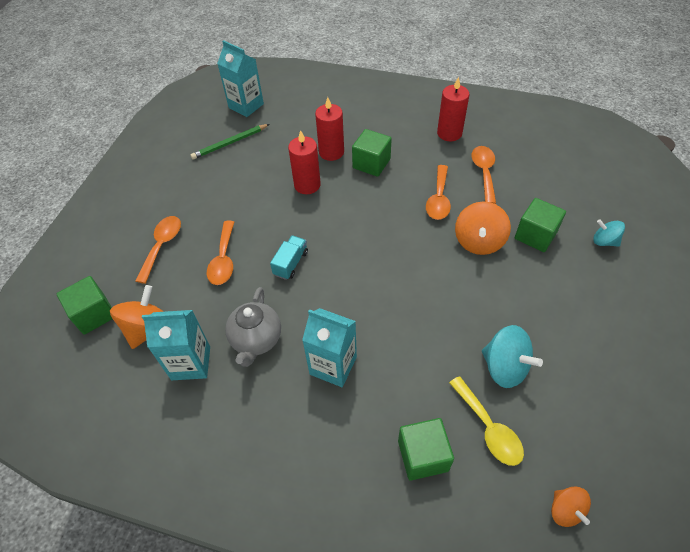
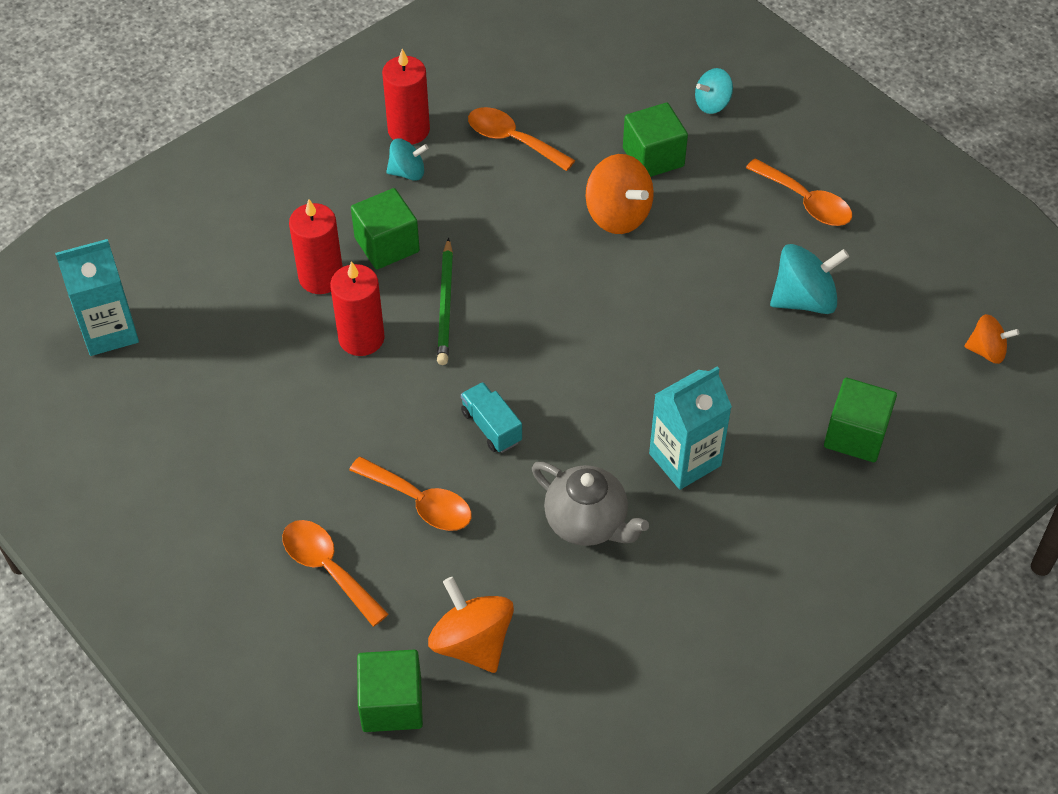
camera: 60 degrees left, 0 degrees up
(191, 363) = (568, 612): turquoise carton -> none
(230, 143) = (180, 391): green pencil -> green pencil (446, 305)
(423, 147) = (407, 172): none -> turquoise spinning top
(438, 199) = (516, 212): orange spoon -> orange spoon (806, 202)
(488, 428) = (864, 358): yellow spoon -> none

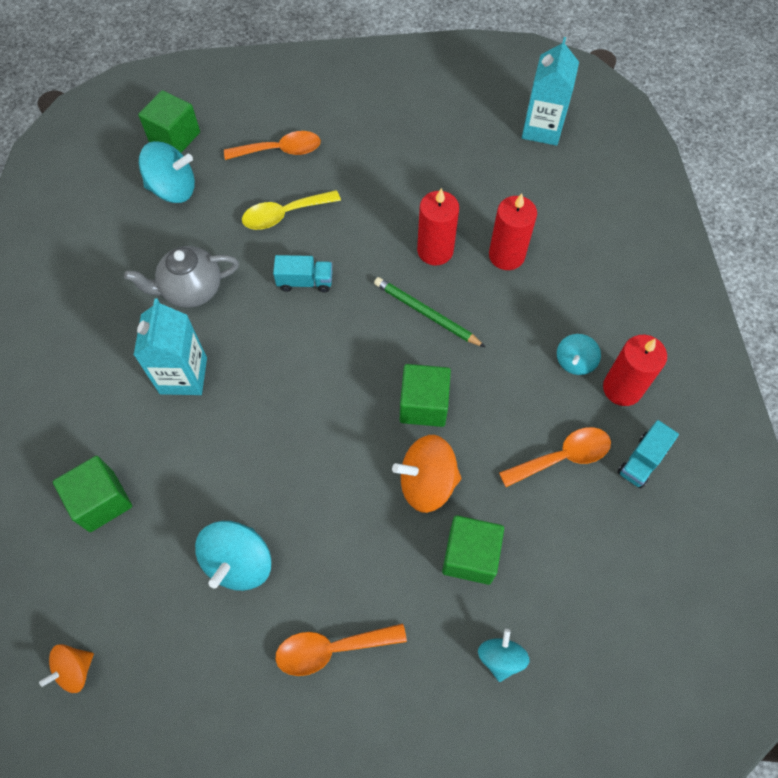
camera: 125 degrees right, 10 degrees up
(387, 245) = (509, 309): green cube -> green cube (423, 405)
(420, 502) = (284, 215): orange spoon -> yellow spoon
(470, 91) = (642, 461): none -> turquoise truck
(472, 642) = (173, 189): orange spinning top -> turquoise spinning top

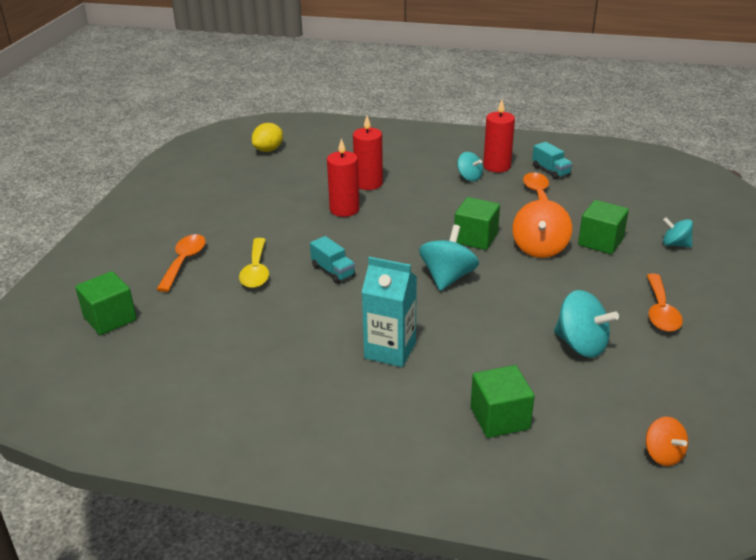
camera: 70 degrees left, 30 degrees down
(173, 189) = (174, 328): turquoise spinning top -> turquoise spinning top (447, 277)
(191, 290) = (300, 333): grey teapot -> none
(305, 281) = (333, 271): turquoise truck -> turquoise truck turned 120 degrees clockwise
(426, 314) = (398, 223): green pencil -> none
(542, 129) = (268, 150): turquoise carton -> yellow lemon

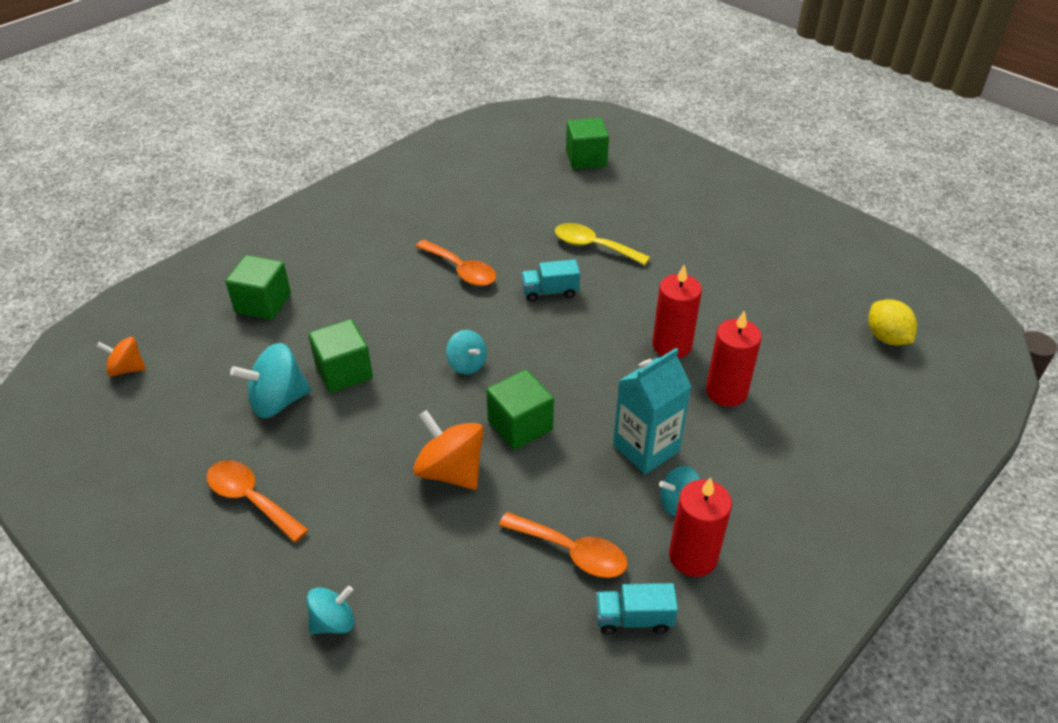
camera: 120 degrees right, 10 degrees up
(184, 261) = (646, 211): orange spoon -> orange spoon (461, 270)
(390, 350) = (400, 281): turquoise carton -> turquoise carton (646, 448)
(447, 277) = (467, 364): turquoise spinning top -> turquoise spinning top, size x0.61
(600, 242) = (411, 541): green cube -> green cube (344, 372)

